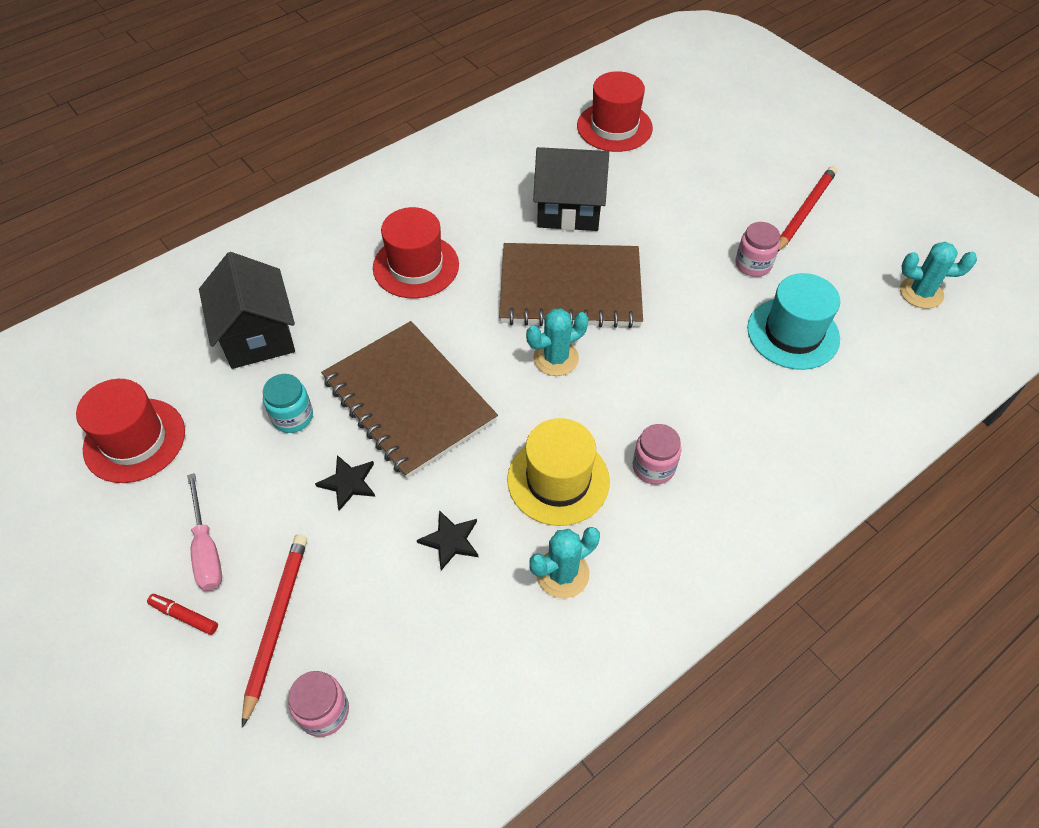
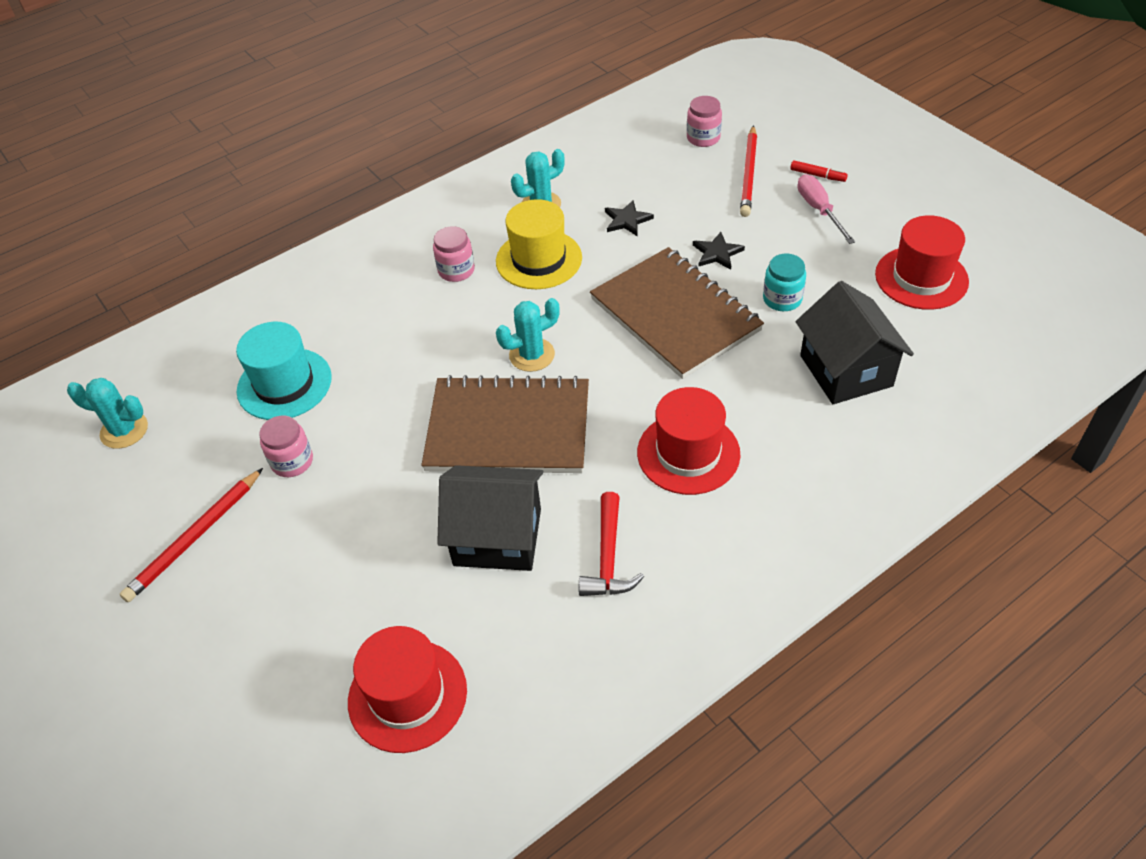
camera: 175 degrees left, 5 degrees down
(485, 196) = (608, 557): none -> red hammer

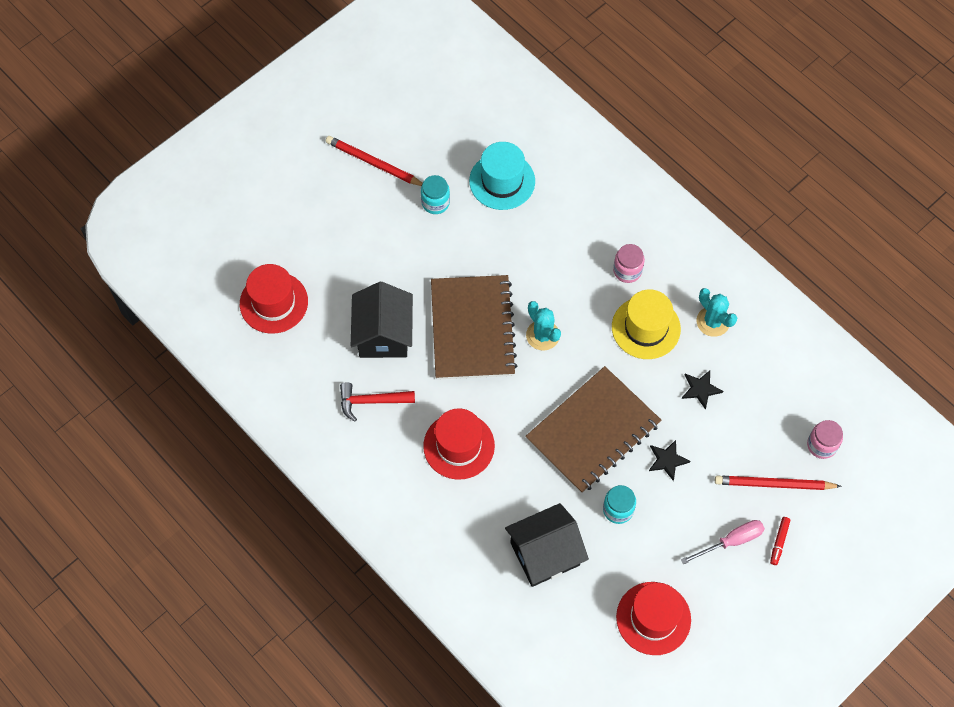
camera: 80 degrees right, 15 degrees up
(124, 430) = (454, 97): turquoise cactus -> none
(292, 461) = (435, 202): pink jar -> turquoise jar

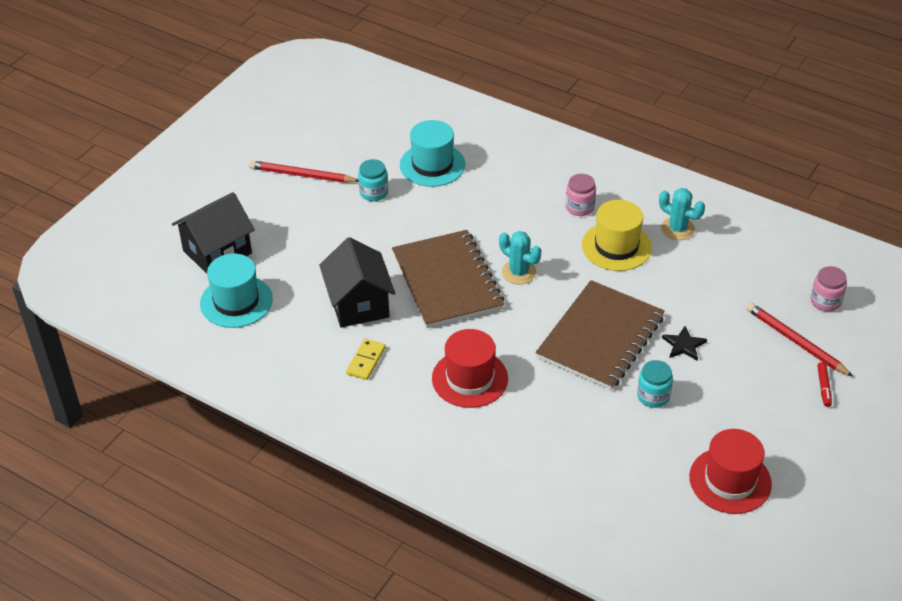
camera: 15 degrees left, 20 degrees down
(273, 302) = (236, 301): red hat -> turquoise hat
(371, 401) = (366, 361): red hammer -> yellow domino
(545, 554) = (595, 450): black house -> black house (217, 252)
(700, 389) = (690, 282): black star -> none
(731, 541) = (777, 397): pink screwdriver -> none
(774, 484) = (796, 342): red pencil -> red pencil turned 60 degrees clockwise

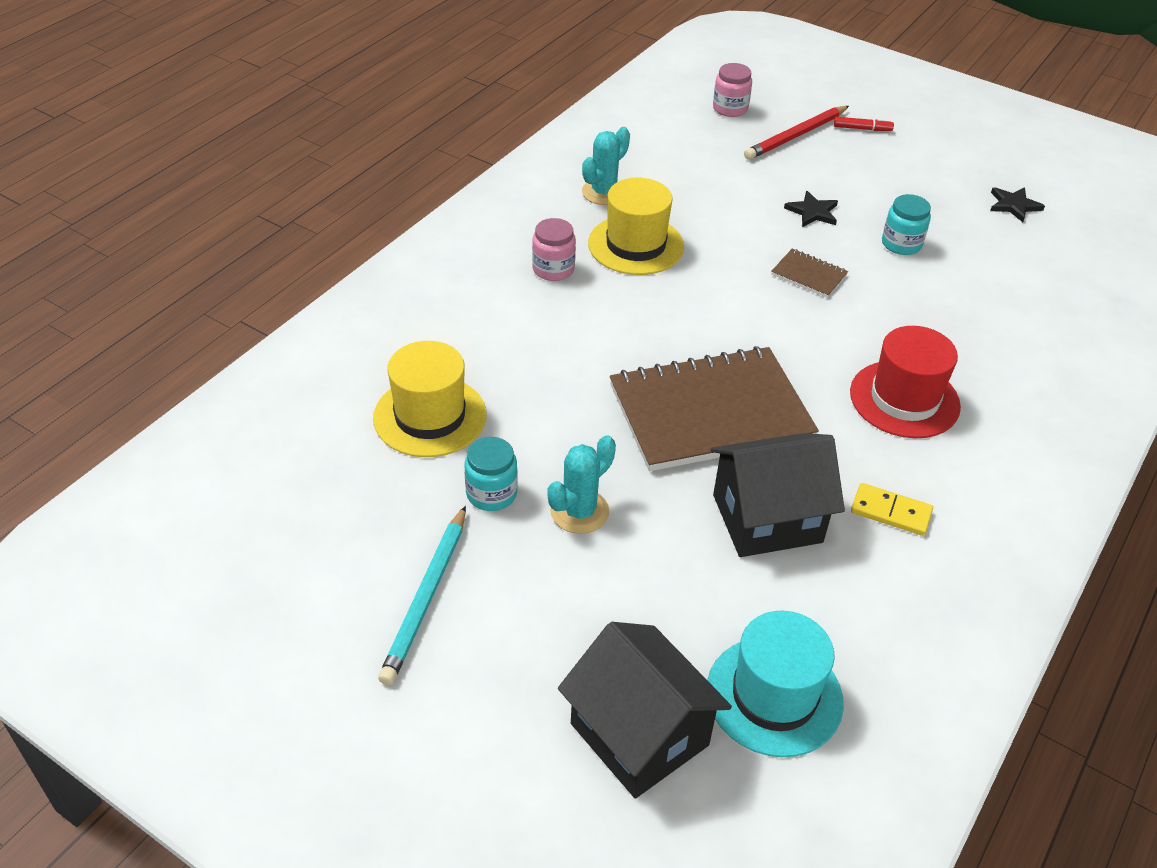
camera: 90 degrees left, 0 degrees up
(302, 175) = (426, 597): red pencil -> turquoise pencil
(432, 165) = (430, 416): turquoise hat -> yellow hat
(519, 272) = (688, 337): turquoise cactus -> turquoise cactus (579, 511)
(600, 337) = (809, 275): brown notebook -> brown notebook, size x0.41
(730, 480) = (1014, 205): red hat -> black star

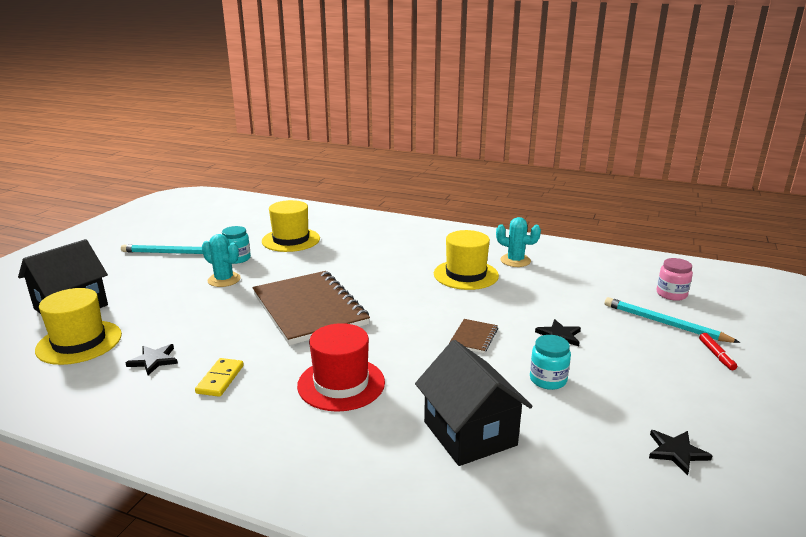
camera: 80 degrees right, 20 degrees down
(553, 269) = (425, 254): pink jar -> none
(767, 518) = (216, 333): black house -> black house (469, 433)
(774, 696) = (79, 342): turquoise hat -> yellow hat
(796, 136) = (665, 323): red pencil -> turquoise pencil
(838, 589) = (154, 360): none -> black star

